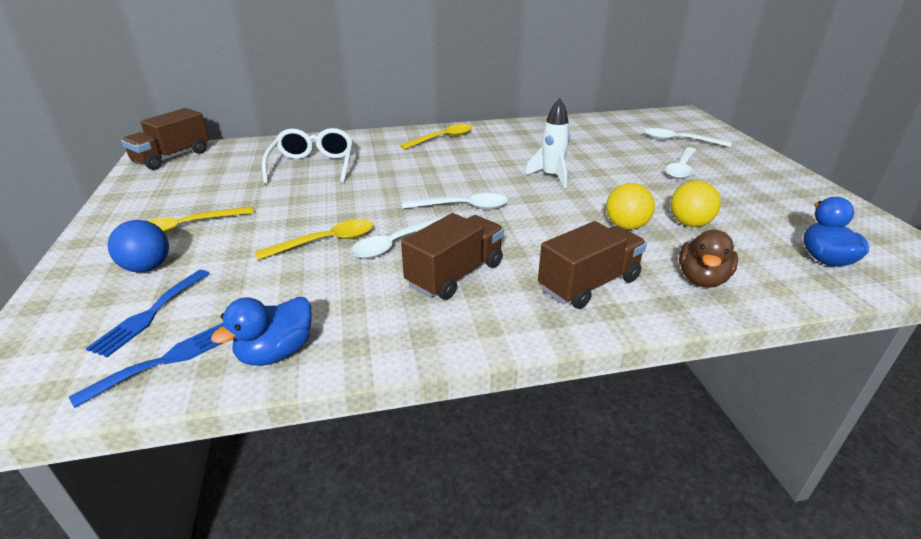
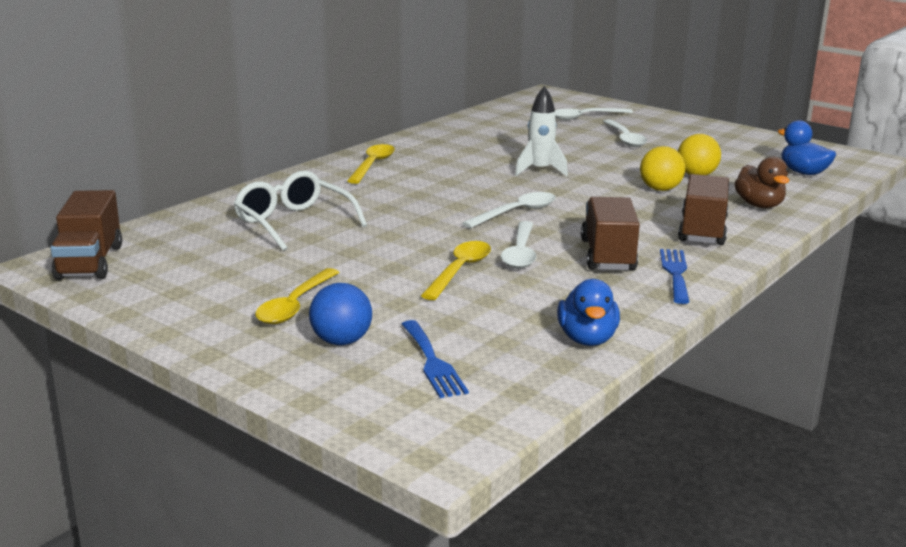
camera: 40 degrees left, 10 degrees down
(168, 359) = (519, 374): blue fork -> blue fork (675, 273)

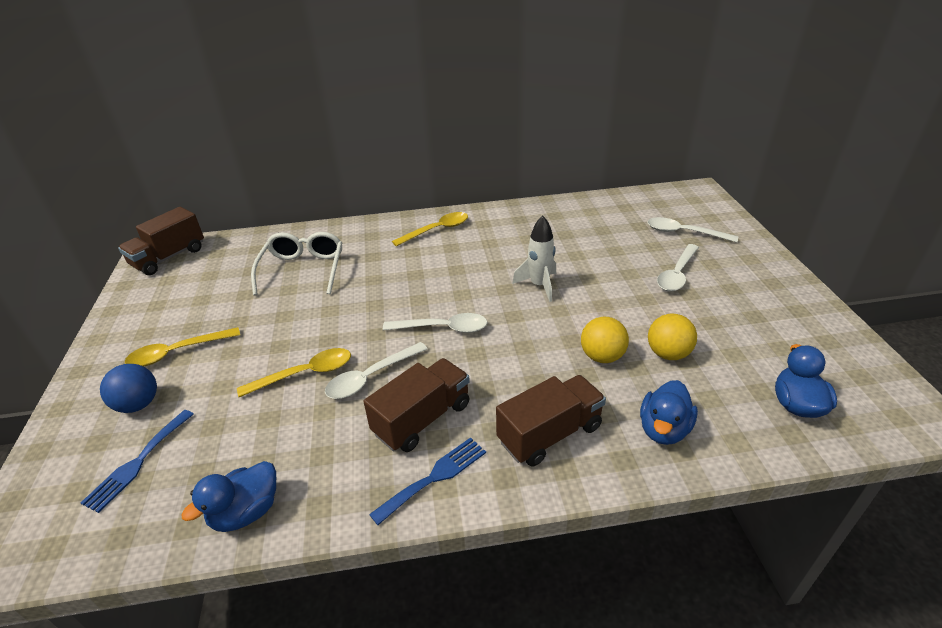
camera: 45 degrees right, 15 degrees up
(759, 205) = (663, 429): brown duck -> blue duck

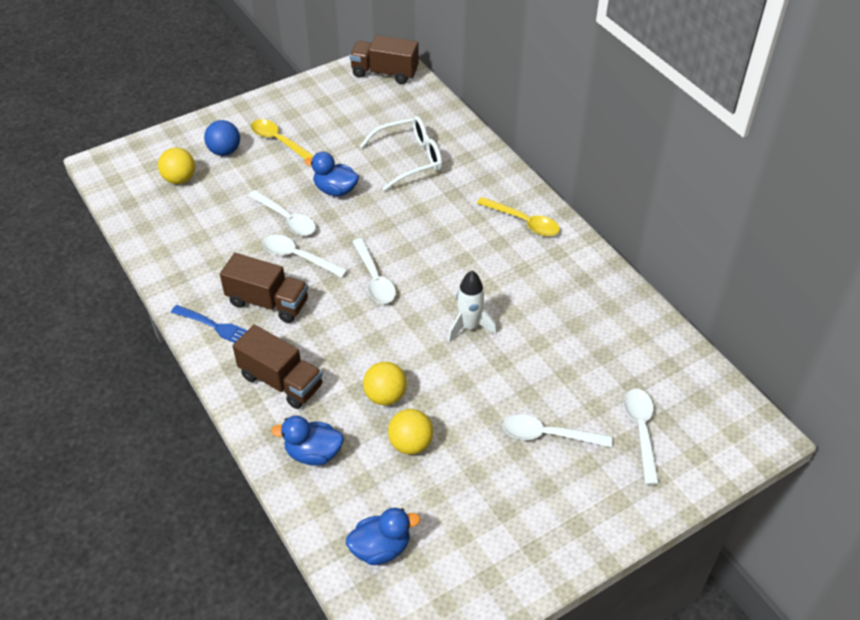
camera: 65 degrees right, 10 degrees up
(138, 462) = (179, 179): blue fork -> yellow ball
(246, 512) = (161, 247): blue duck -> blue duck (335, 190)
(306, 373) = (287, 219): yellow spoon -> white spoon

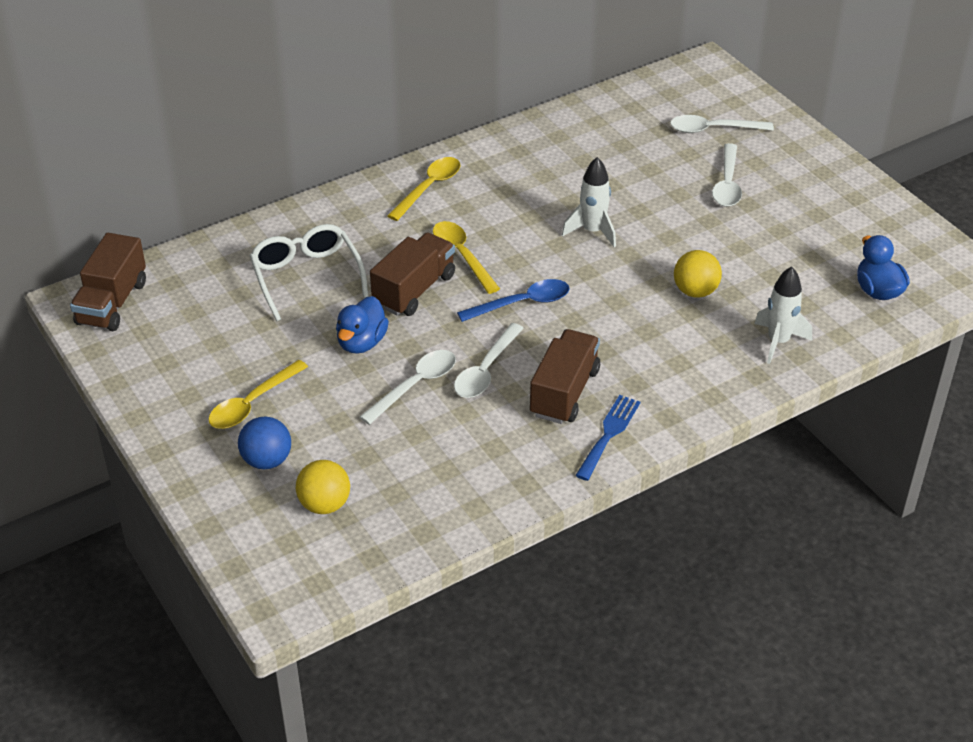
camera: 90 degrees left, 5 degrees down
(281, 381) = (685, 372): brown truck -> brown truck (414, 290)
(313, 453) = (778, 342): blue duck -> white rocket
(374, 279) = (522, 303): white spoon -> blue spoon
(410, 444) = (754, 273): yellow ball -> none
(435, 242) = (462, 255): none -> yellow spoon

